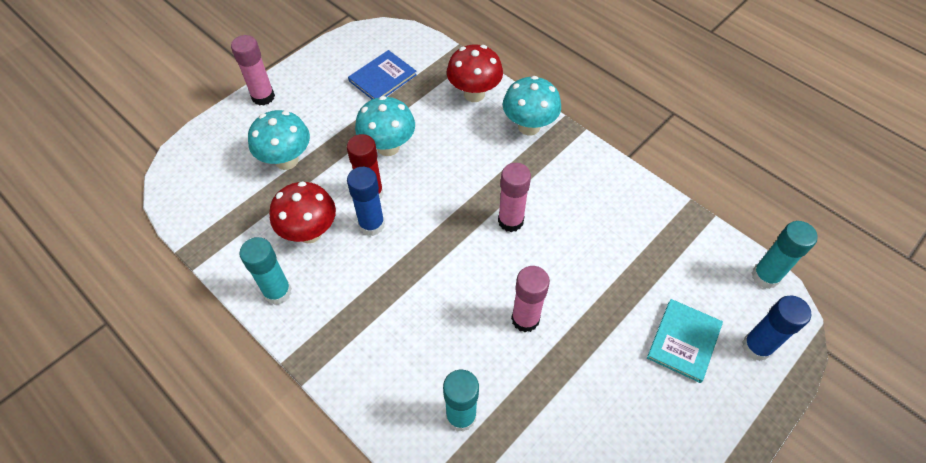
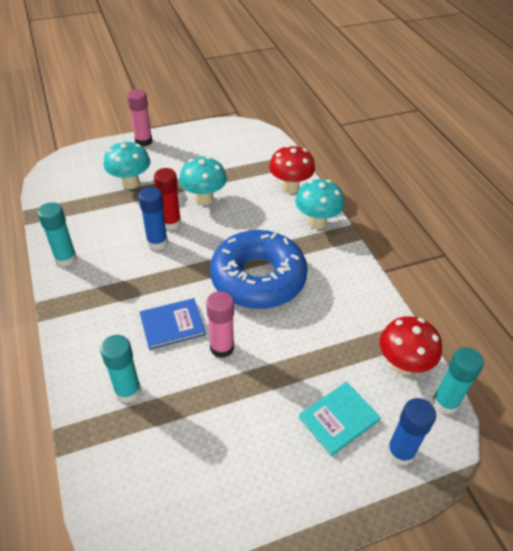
camera: 25 degrees right, 10 degrees down
(310, 232) = (113, 231): red mushroom -> red mushroom (403, 364)
(382, 78) = (231, 156): blue book -> blue book (172, 325)
(510, 221) = (258, 278): pink glue stick -> blue donut

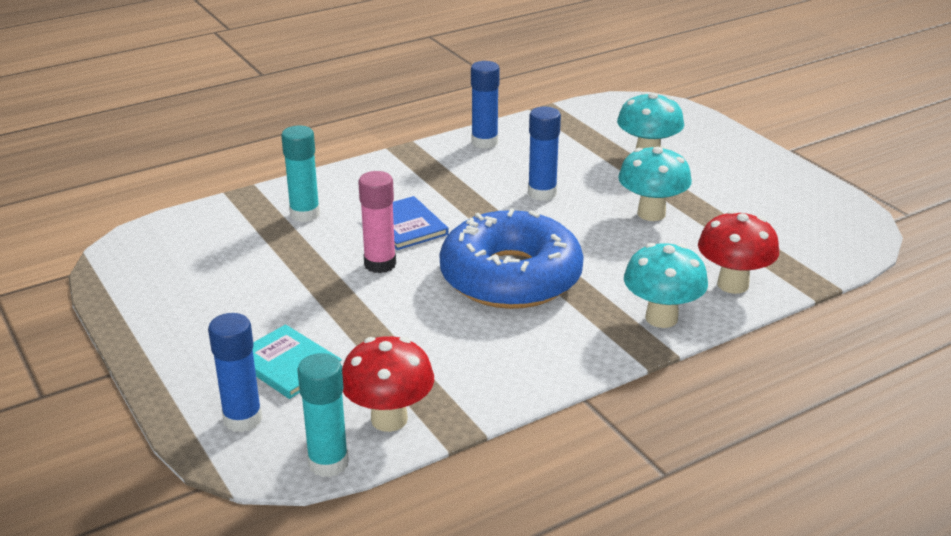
camera: 80 degrees right, 15 degrees down
(66, 258) = (484, 142): turquoise glue stick -> blue glue stick
(143, 141) = (748, 148): pink glue stick -> none
(171, 223) = (584, 196): red glue stick -> none

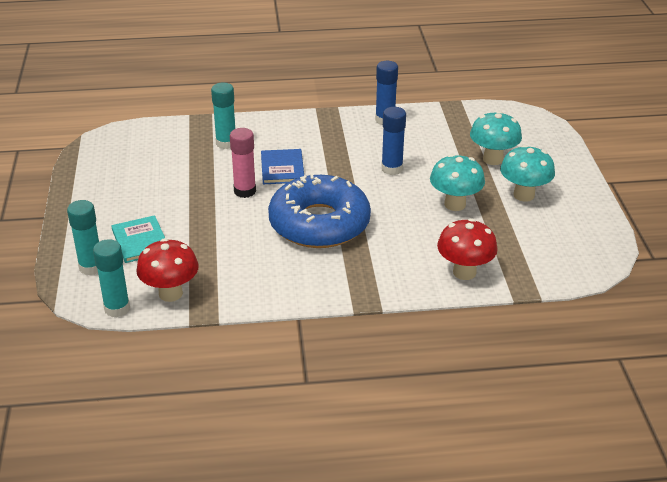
camera: 25 degrees right, 5 degrees up
(242, 419) = (91, 267): blue glue stick -> turquoise glue stick
(661, 318) = (393, 281): turquoise mushroom -> turquoise mushroom (524, 195)

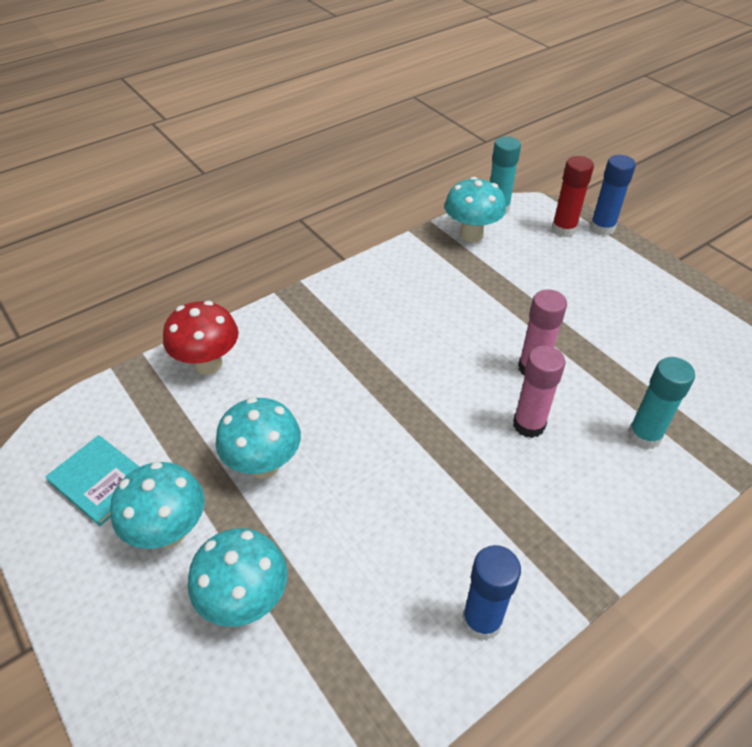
camera: 150 degrees right, 10 degrees up
(91, 267) = (563, 229): turquoise glue stick -> red glue stick
(140, 241) = (558, 267): turquoise book -> turquoise book (101, 481)
(170, 293) = (471, 234): red mushroom -> turquoise mushroom
(282, 168) = (529, 425): blue book -> pink glue stick
(319, 223) = (409, 360): blue donut -> none
(392, 169) = (389, 496): blue glue stick -> blue glue stick (602, 228)

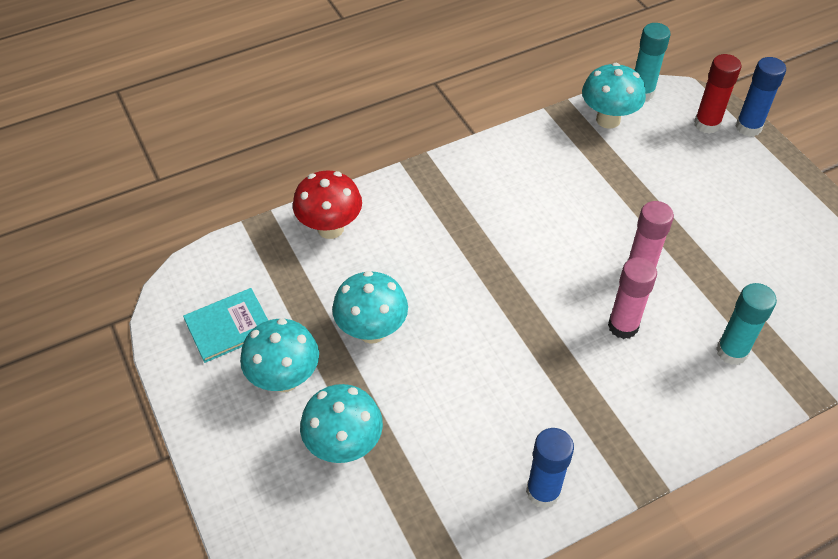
camera: 10 degrees right, 5 degrees up
(101, 481) = (229, 326): turquoise book -> turquoise book turned 75 degrees counterclockwise

